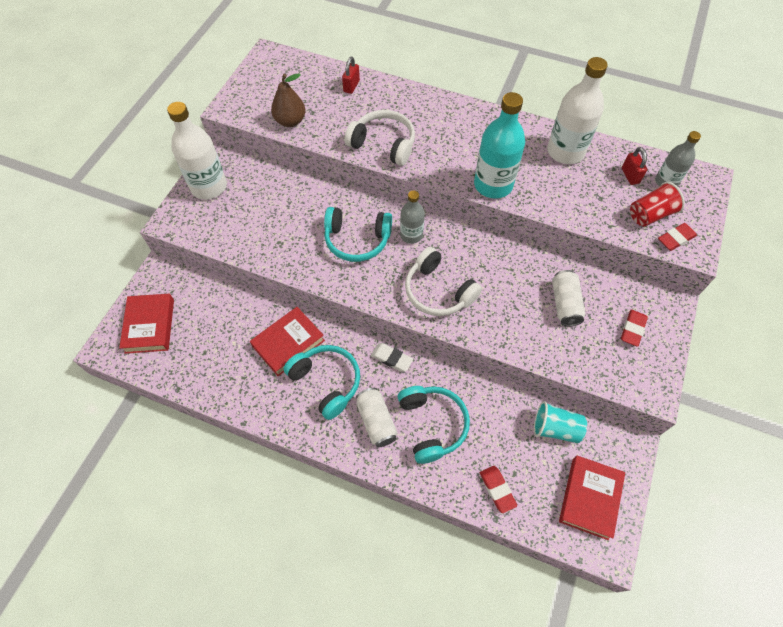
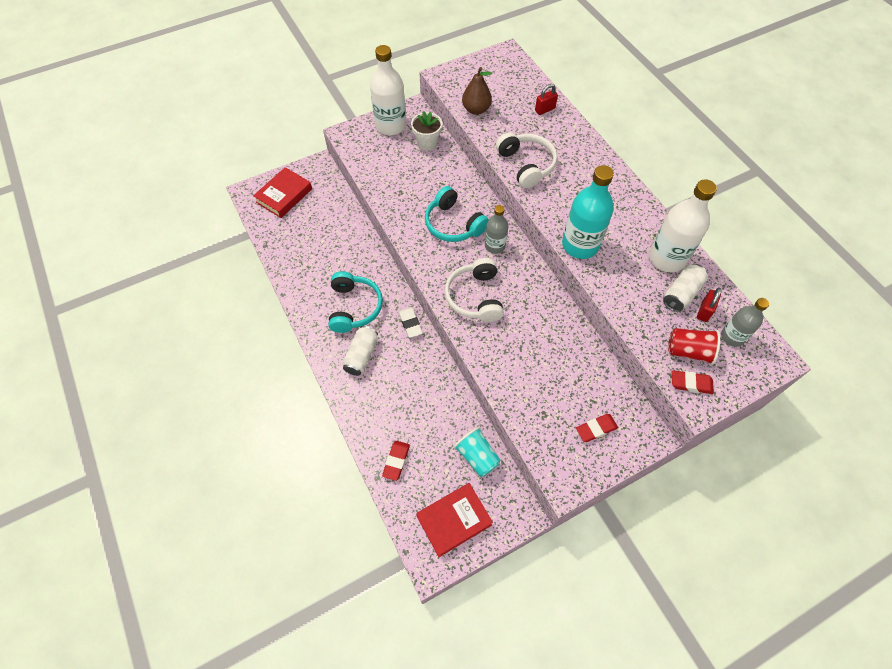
camera: 40 degrees right, 0 degrees up
(261, 181) = (427, 143): none -> white flower pot
(288, 343) = (354, 265): red book -> none
(432, 425) = (395, 386): turquoise headphones -> none
(565, 304) = (561, 372): white can -> white can (681, 293)

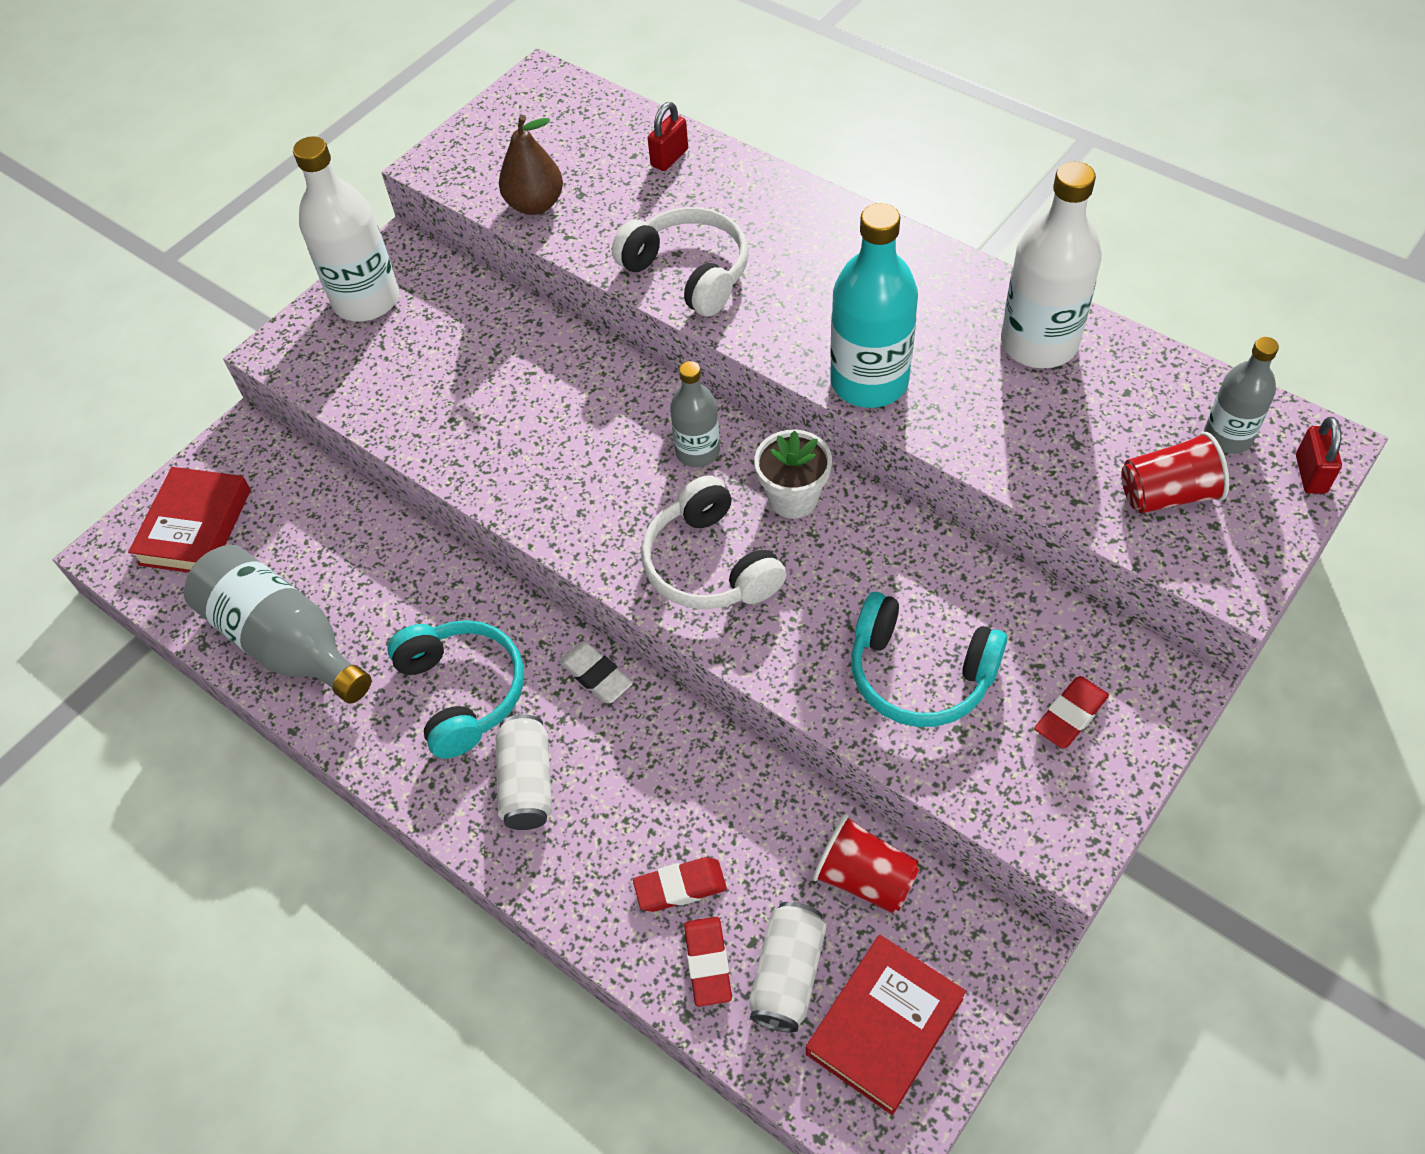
camera: 20 degrees left, 5 degrees down
(296, 257) = (285, 642): none -> grey bottle
(427, 143) = (459, 306): white flower pot -> white flower pot (793, 498)
(453, 224) = (593, 442): turquoise headphones -> turquoise headphones (919, 674)
(477, 456) = (865, 878): turquoise cup -> red cup
(681, 293) = (1098, 396): white can -> white can (788, 974)
(691, 384) = (1203, 551): red eraser -> red eraser (680, 887)
(704, 311) = (1155, 412): red padlock -> red padlock (1310, 474)

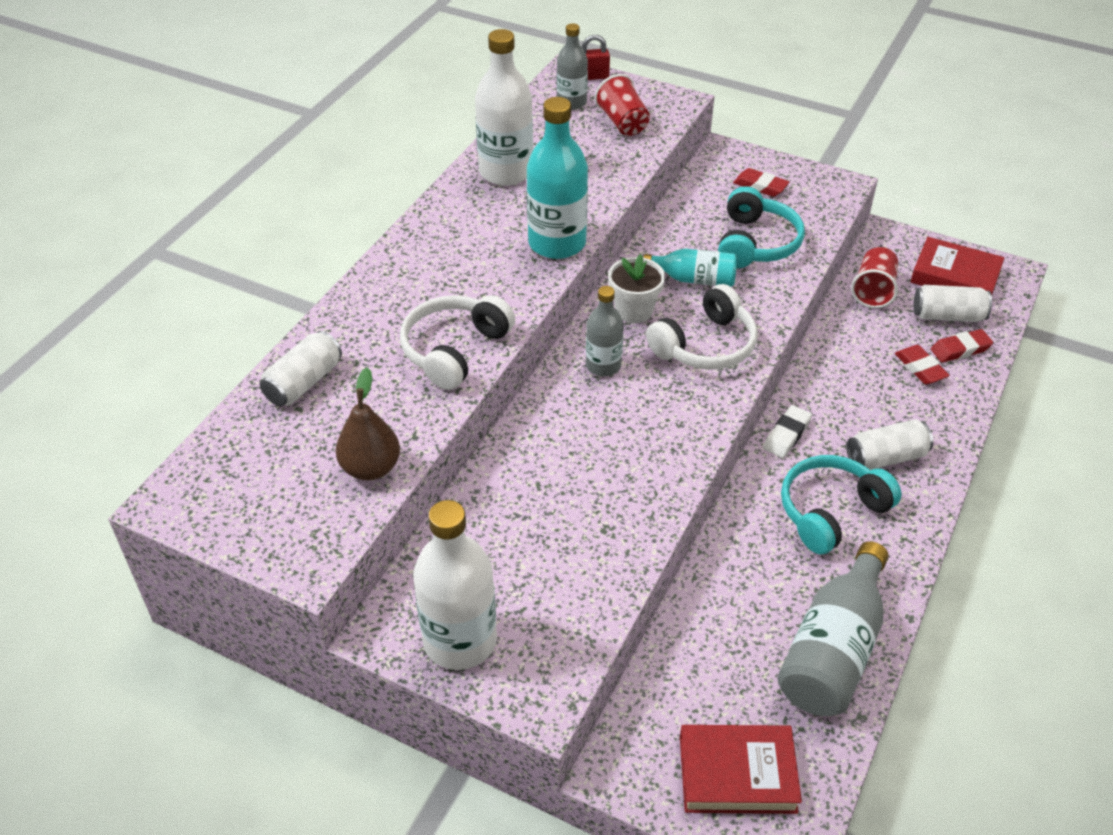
camera: 105 degrees left, 10 degrees down
(669, 158) = (304, 383): red padlock -> white can
(846, 578) = (694, 279): none -> turquoise bottle

